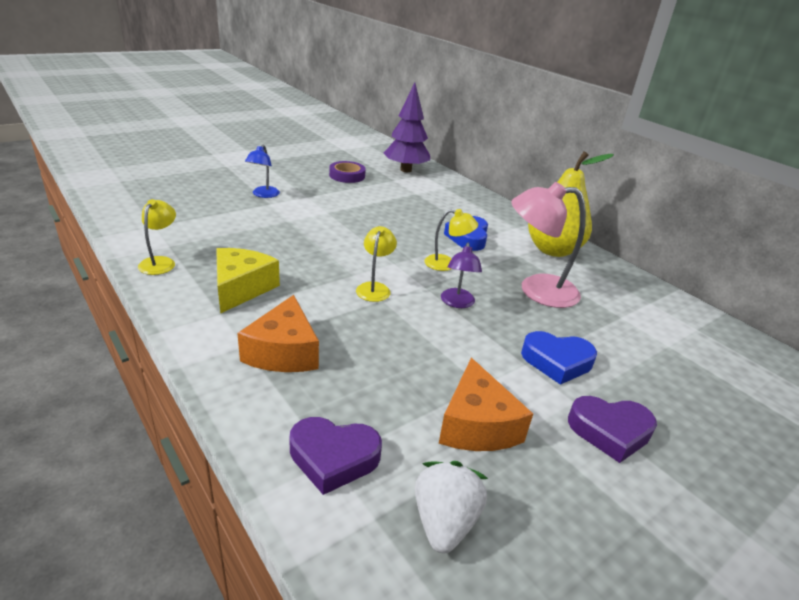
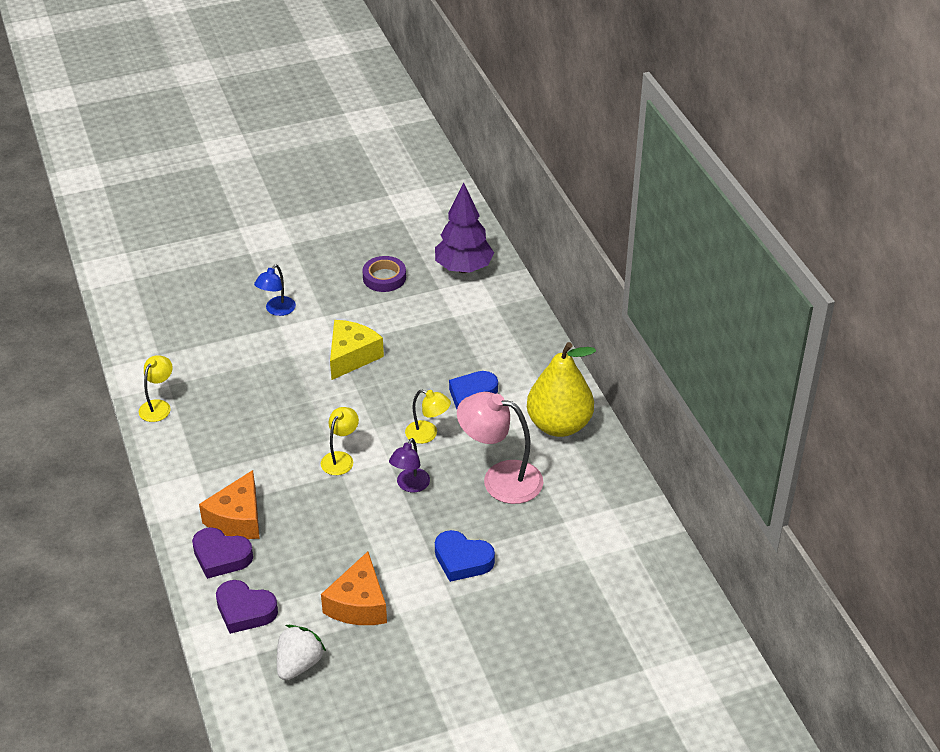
camera: 20 degrees right, 10 degrees up
(241, 288) = (221, 446): yellow cheese -> yellow cheese (351, 356)
(610, 431) = (460, 626): purple heart -> purple heart (221, 556)

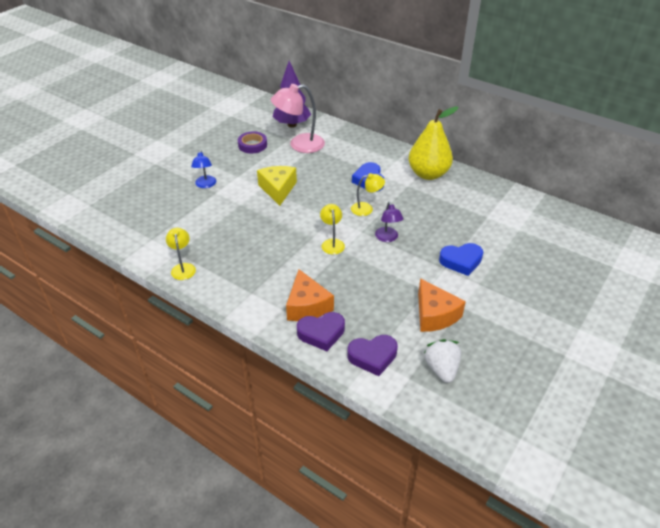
camera: 35 degrees left, 0 degrees up
(500, 479) = (431, 212): pink lamp -> pink lamp (299, 145)

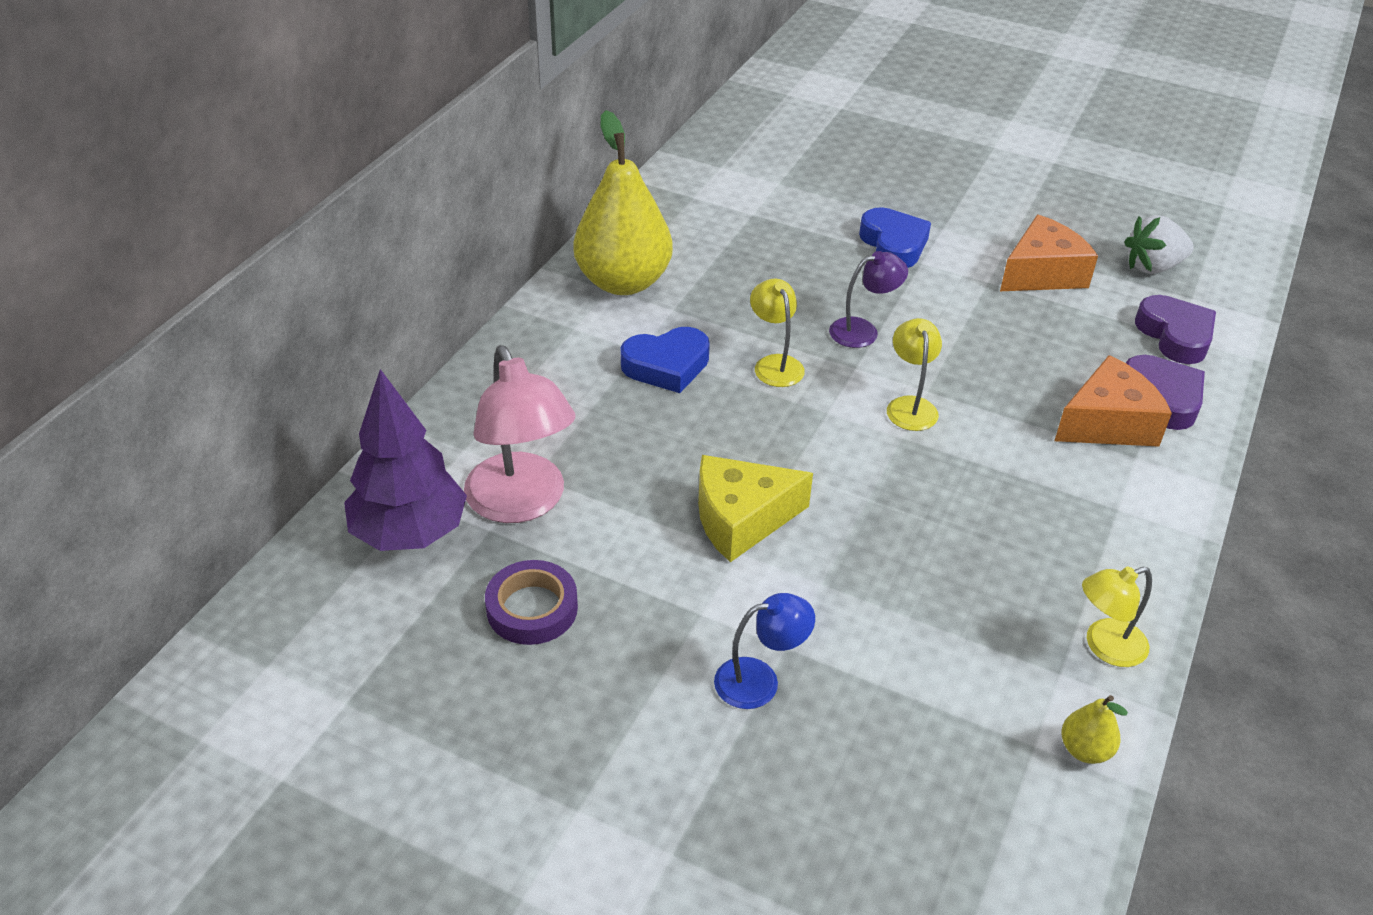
camera: 100 degrees left, 0 degrees up
(144, 250) = (1084, 750): none -> yellow pear
(332, 243) = (910, 406): yellow lamp -> yellow lamp turned 105 degrees clockwise

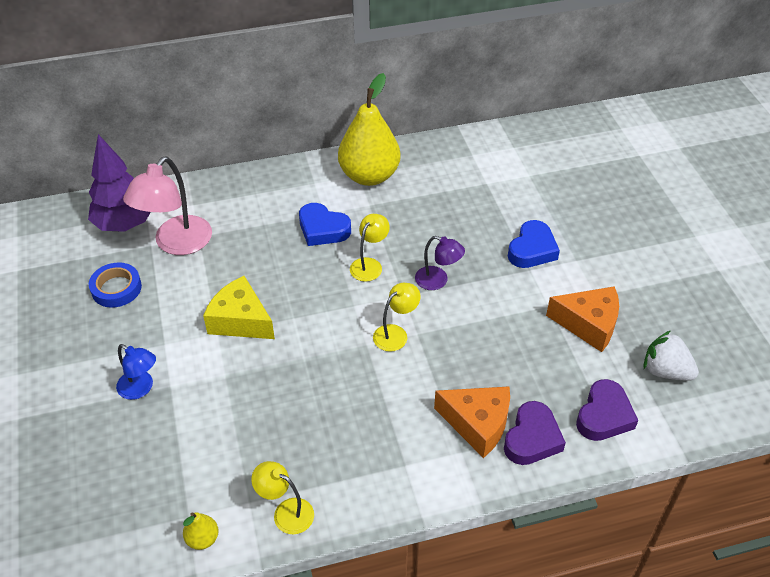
camera: 50 degrees right, 5 degrees up
(532, 608) = (116, 288): purple tape -> blue tape

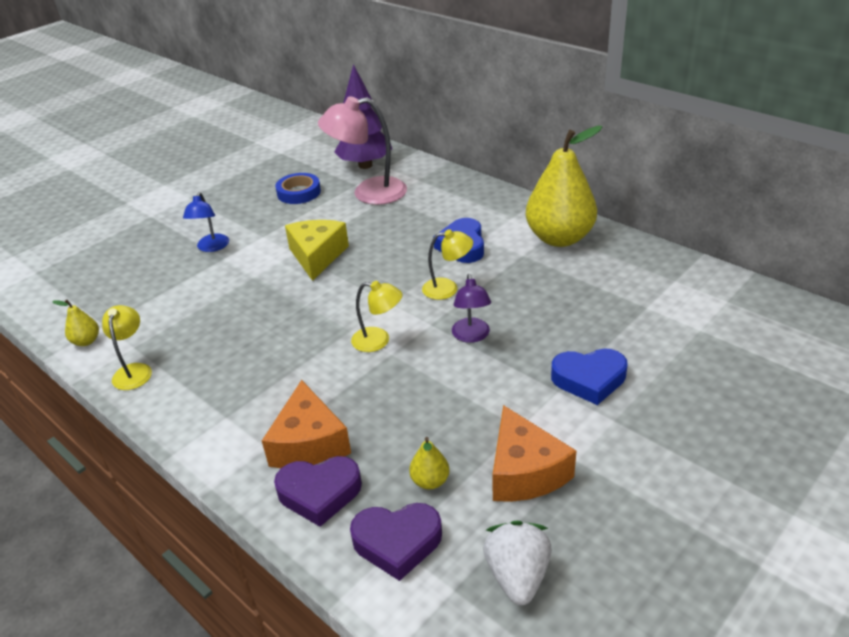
camera: 60 degrees right, 10 degrees down
(563, 374) = (430, 481): none -> yellow pear

